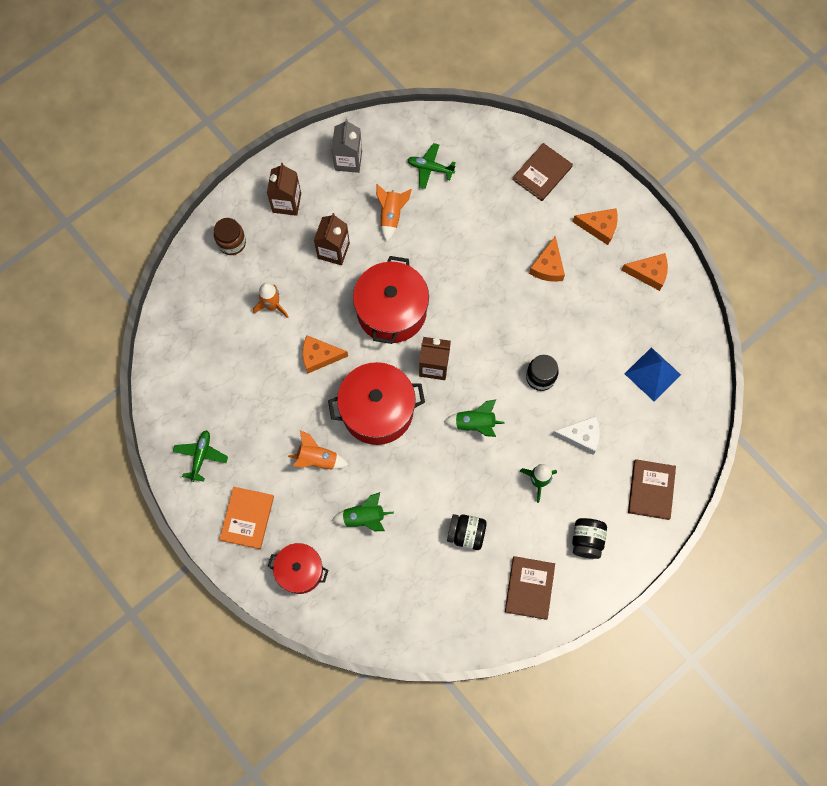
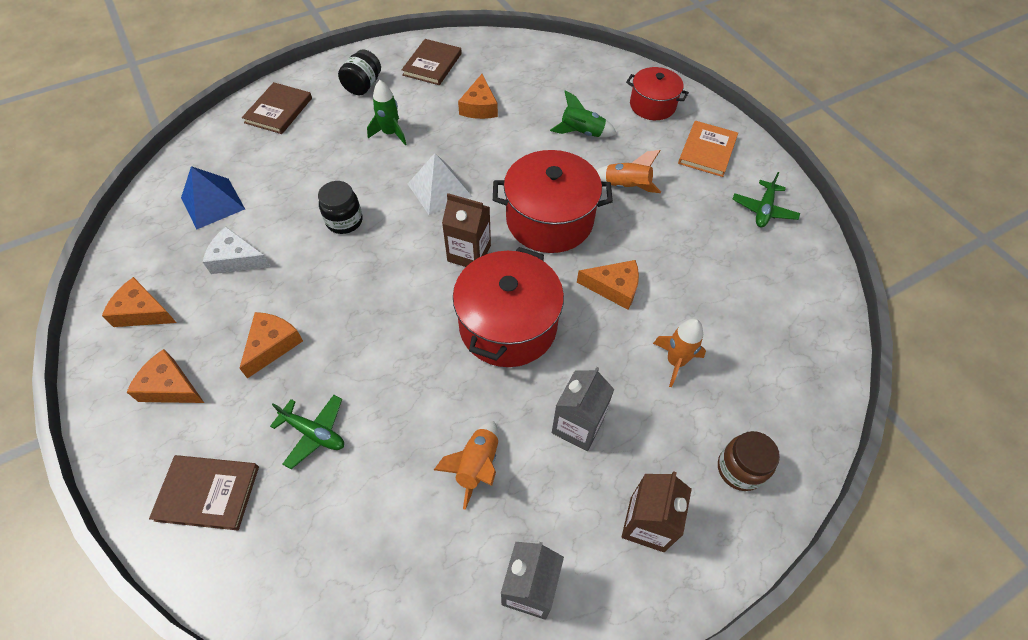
camera: 170 degrees left, 15 degrees down
(333, 251) = (577, 425): brown carton -> grey carton
(430, 168) = (389, 541): green plane -> green plane (314, 433)
(466, 534) = (479, 107): black jar -> orange cheese
(475, 424) = (439, 190): green rocket -> white pyramid
(542, 173) = (208, 493): brown book -> brown book turned 45 degrees clockwise
(581, 436) = (326, 161): white cheese -> white cheese (236, 259)

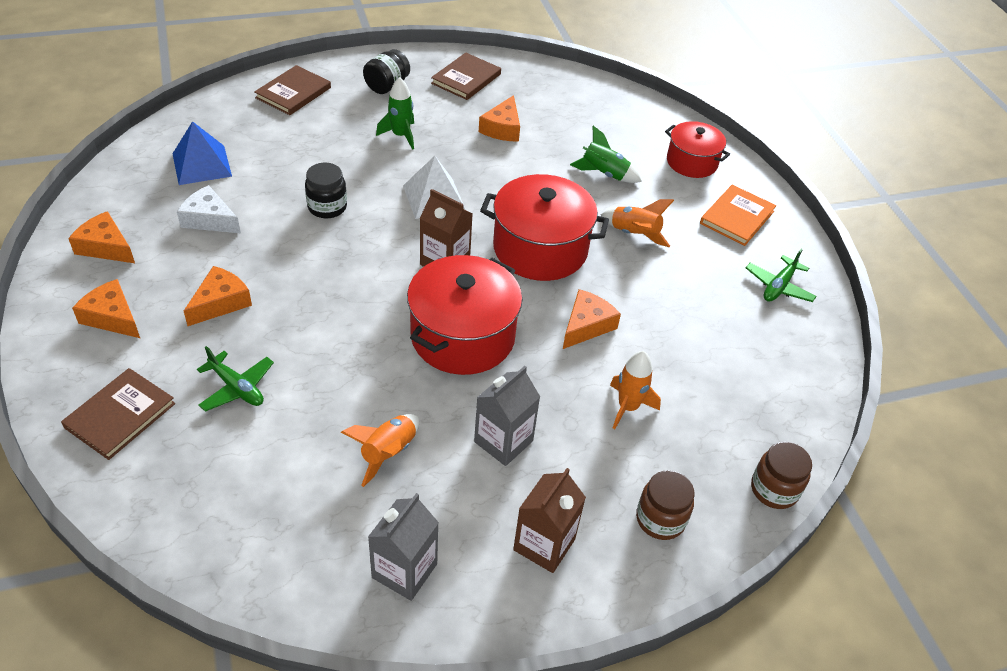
camera: 10 degrees right, 10 degrees down
(208, 493) = (120, 415): brown book -> brown book turned 75 degrees counterclockwise
(614, 288) = (586, 325): orange cheese -> orange cheese turned 75 degrees counterclockwise
(825, 412) = (774, 490): none -> brown jar

